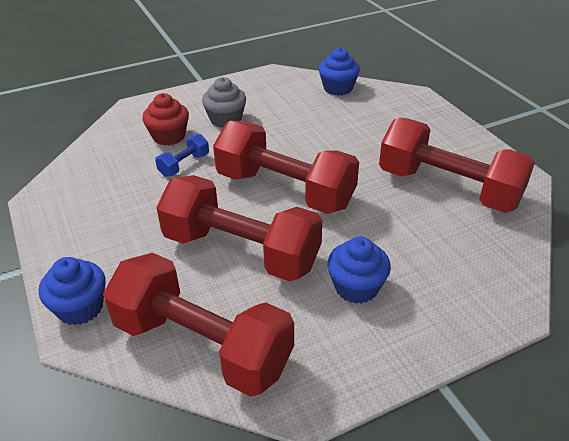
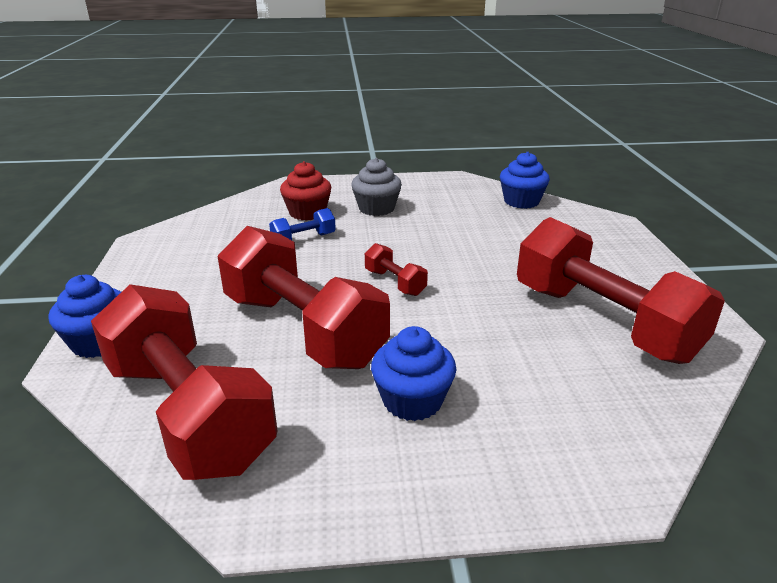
camera: 20 degrees right, 10 degrees down
(285, 190) = (395, 283): red dumbbell -> red dumbbell, size x0.42

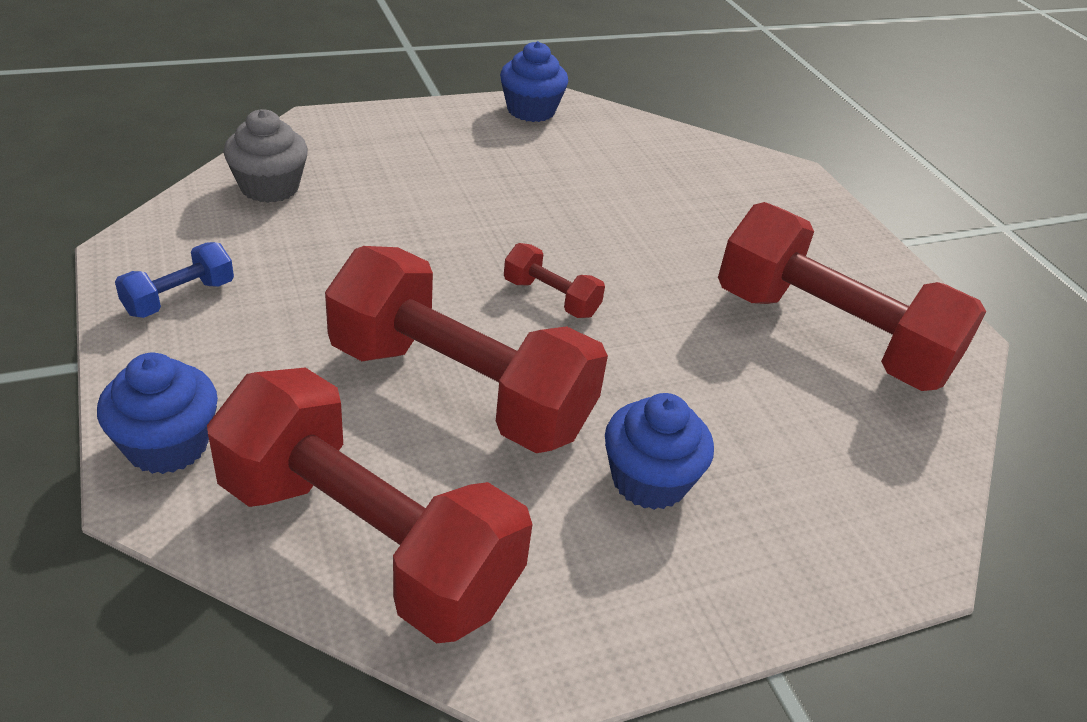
camera: 20 degrees left, 10 degrees up
(303, 239) = (386, 230): blue dumbbell -> blue dumbbell (179, 298)
(307, 213) = (368, 179): red cupcake -> none
(376, 208) = (468, 166): grey cupcake -> grey cupcake (269, 187)
(521, 201) = (666, 142): blue cupcake -> blue cupcake (531, 110)

